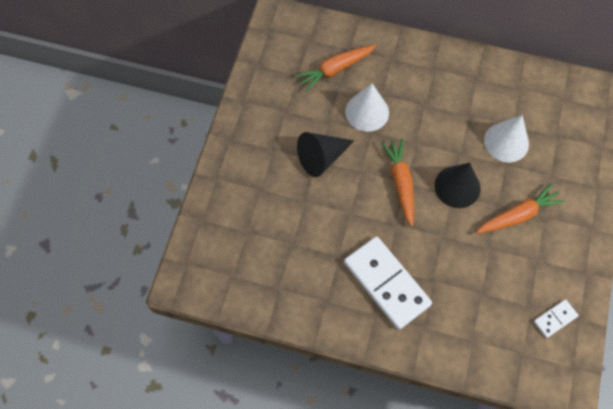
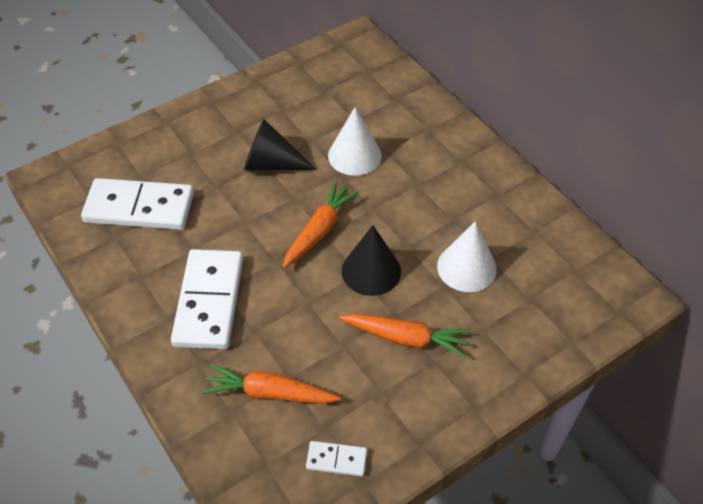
camera: 40 degrees right, 15 degrees down
(272, 255) = (139, 207): none -> white domino
(335, 69) = (364, 106): orange carrot -> orange carrot (269, 393)

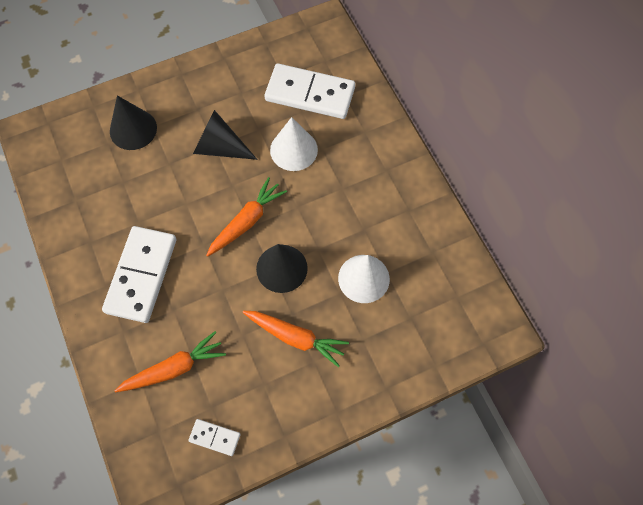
camera: 10 degrees right, 15 degrees up
(139, 207) = (100, 174): white domino -> white domino (310, 94)
(168, 159) = (133, 129): none -> black cone
(269, 393) = (174, 368): orange carrot -> orange carrot turned 135 degrees clockwise

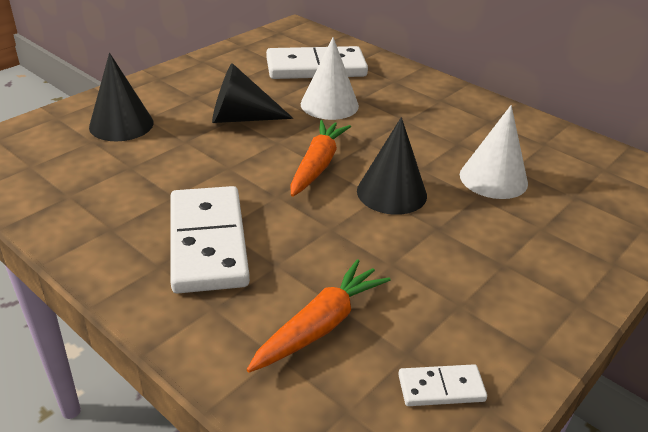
camera: 25 degrees left, 30 degrees down
(295, 337) = (461, 247): orange carrot -> none

